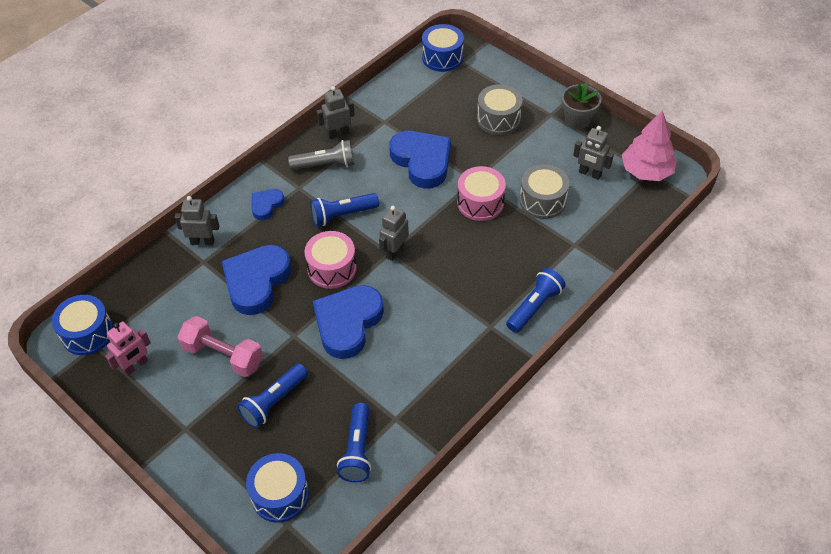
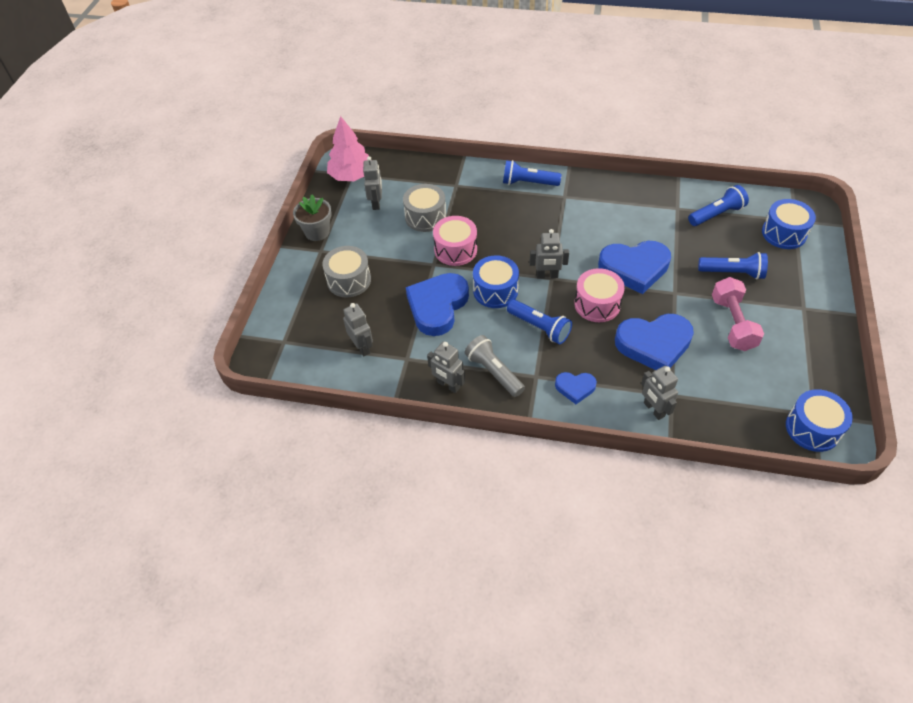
camera: 120 degrees left, 0 degrees up
(135, 366) = (798, 372): pink robot -> none
(418, 101) = (362, 347): none -> grey robot
(442, 57) = (285, 359): blue drum -> blue drum (495, 291)

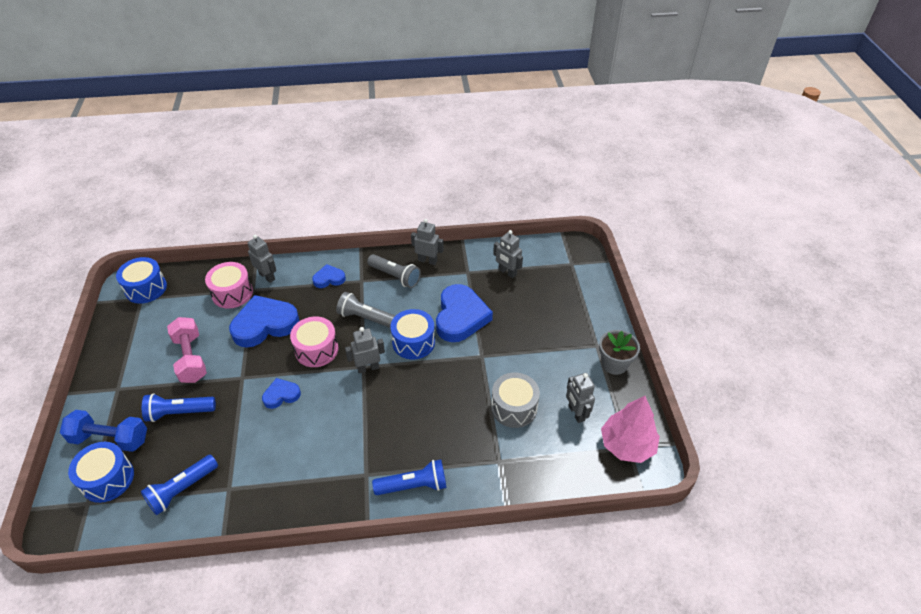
camera: 160 degrees right, 5 degrees down
(349, 280) = (551, 322): grey drum -> none
(455, 250) = (466, 375): pink drum -> pink drum (232, 293)
(540, 327) = (365, 318): blue flashlight -> grey flashlight
(634, 268) = (281, 395): blue heart -> blue heart, size x0.51
(793, 263) = (110, 439): none -> blue dumbbell

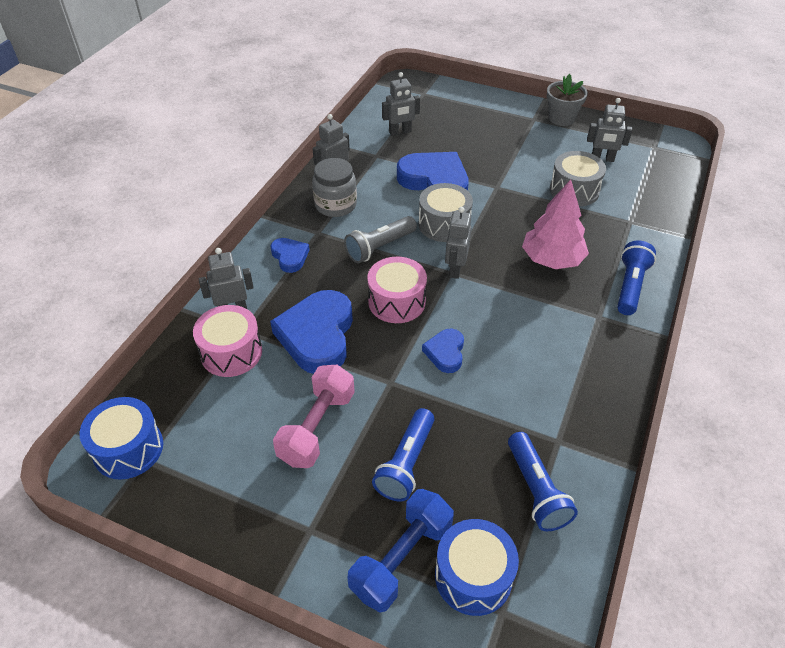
camera: 60 degrees left, 0 degrees up
(191, 358) = (317, 427): pink dumbbell -> pink dumbbell turned 75 degrees counterclockwise
(329, 279) = (290, 257): blue heart -> blue heart turned 135 degrees clockwise
(395, 276) = (335, 205): grey flashlight -> grey jar
(413, 342) = (444, 224): blue drum -> grey drum
(627, 445) = (651, 146): pink tree -> pink tree (552, 259)

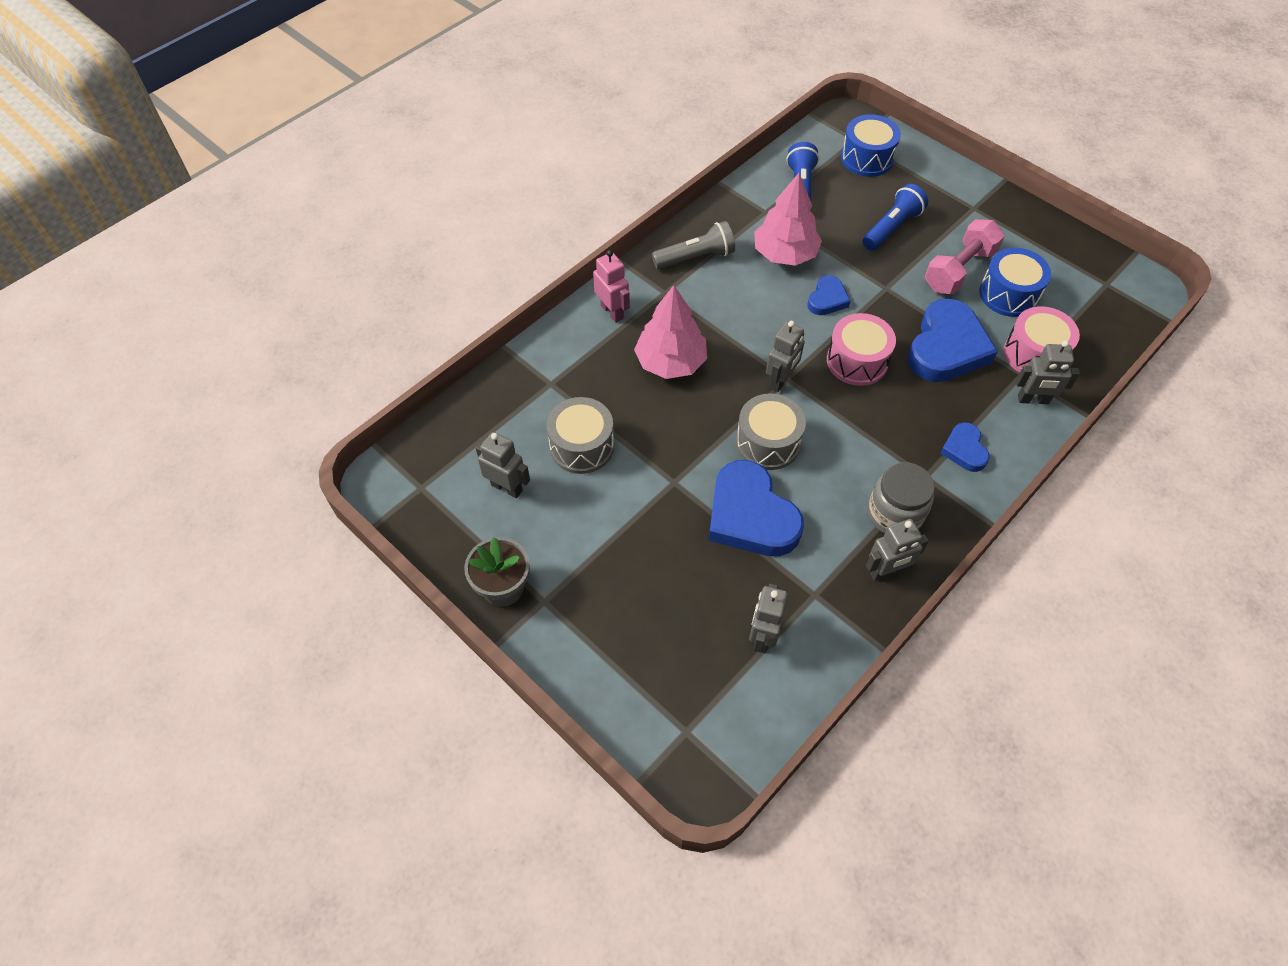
camera: 160 degrees left, 10 degrees up
(128, 449) = (1122, 295): blue drum -> blue drum (1008, 294)
(379, 247) = (855, 432): grey flashlight -> grey flashlight (696, 257)
(400, 132) = (762, 636): grey robot -> grey robot turned 75 degrees counterclockwise
(401, 559) = (912, 178): blue dumbbell -> none
(510, 391) = (785, 254): none -> pink tree
(630, 286) = (612, 312): blue flashlight -> pink robot

